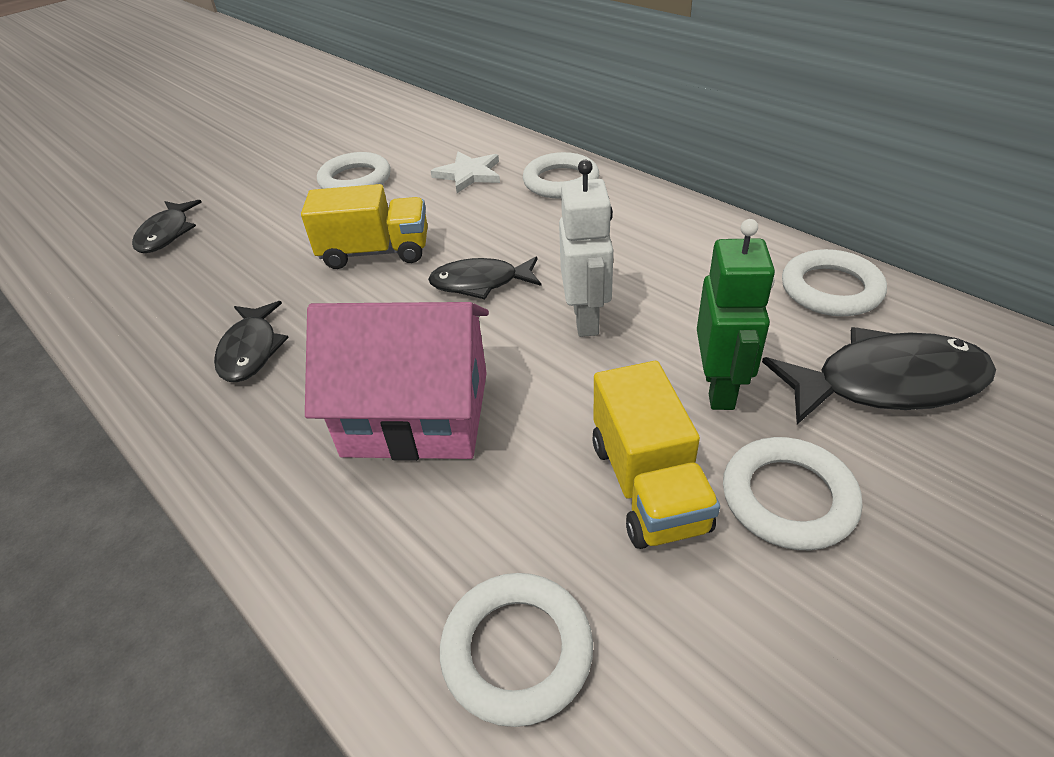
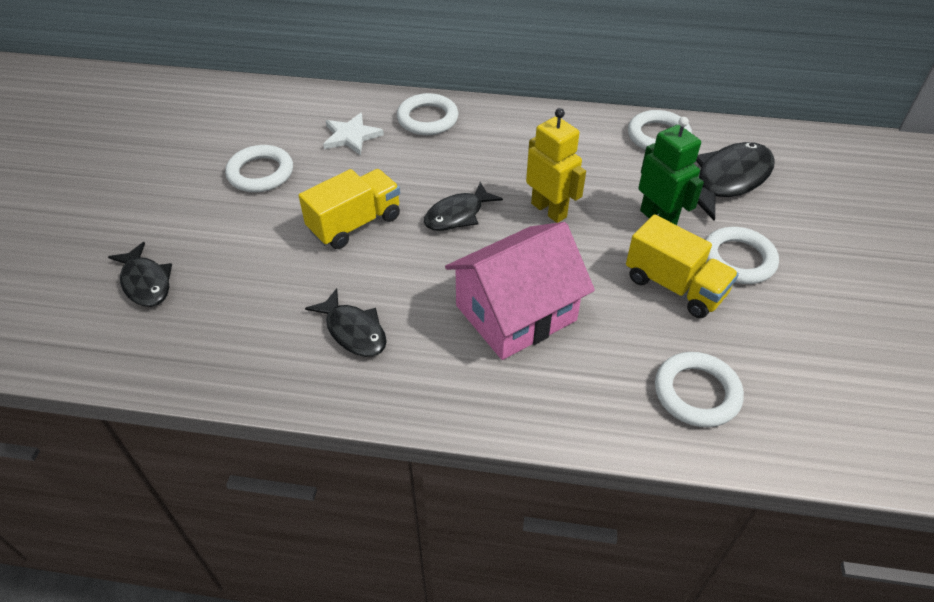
camera: 40 degrees left, 5 degrees up
(586, 319) = (549, 210): white robot -> yellow robot

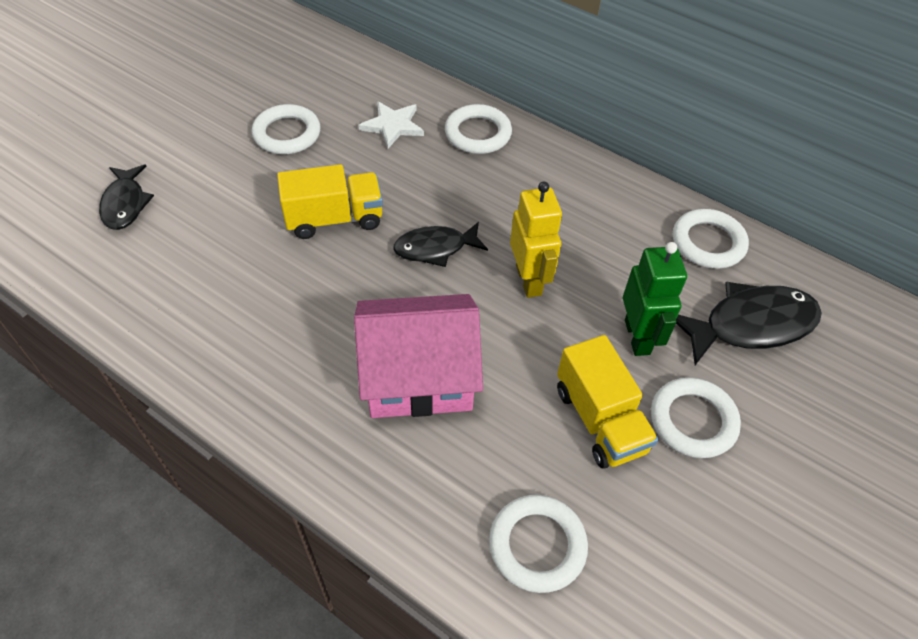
camera: 25 degrees right, 5 degrees up
(353, 331) = (260, 327): black fish -> none

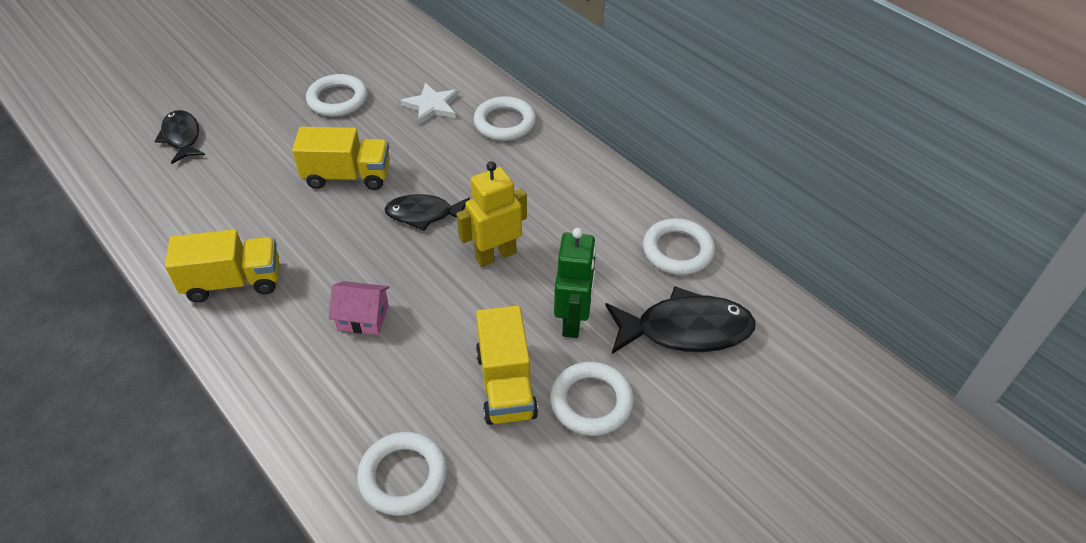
camera: 15 degrees right, 5 degrees down
(125, 204) = (182, 137): black fish -> black fish turned 150 degrees clockwise
(257, 362) = (233, 282): none -> yellow truck
(418, 375) = (363, 317): pink house -> pink house, size x0.48
(529, 280) = (495, 255): yellow robot -> yellow robot turned 120 degrees counterclockwise

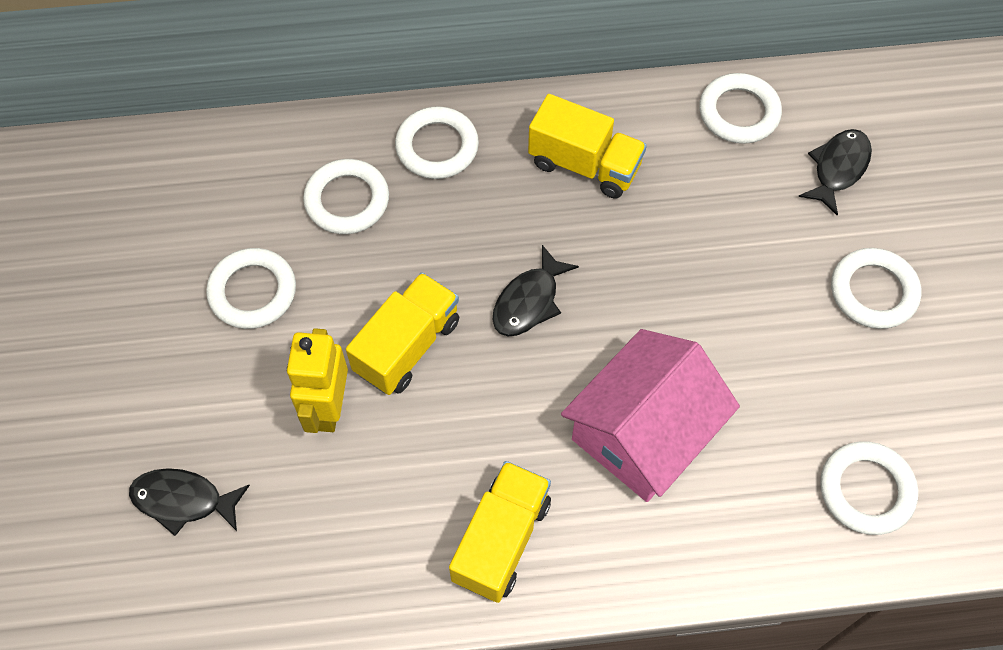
camera: 55 degrees left, 15 degrees up
(363, 317) = (643, 432): pink house -> pink house, size x2.09
(432, 105) = (347, 200): white star -> white ring
(495, 255) = (637, 267): yellow robot -> yellow robot (328, 408)
(506, 384) = (811, 349): yellow truck -> yellow truck (584, 164)
(573, 321) = (769, 250): green robot -> none
(685, 330) = (838, 169): black fish -> black fish, size x0.64

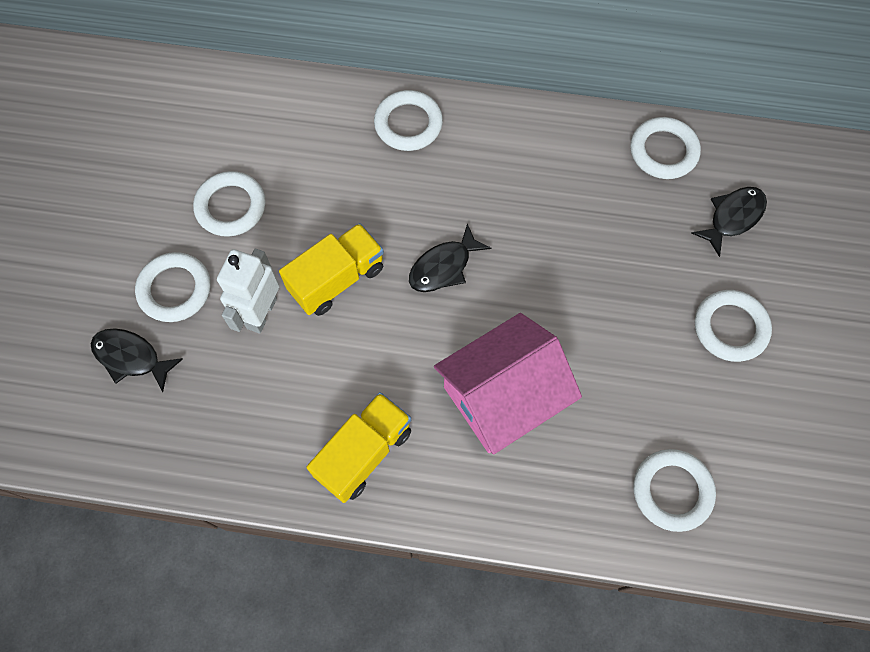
camera: 15 degrees right, 5 degrees up
(328, 408) = (261, 313): yellow robot -> white robot
(347, 200) = (325, 151): white ring -> white ring (175, 289)
(584, 164) = (522, 165): yellow truck -> none

